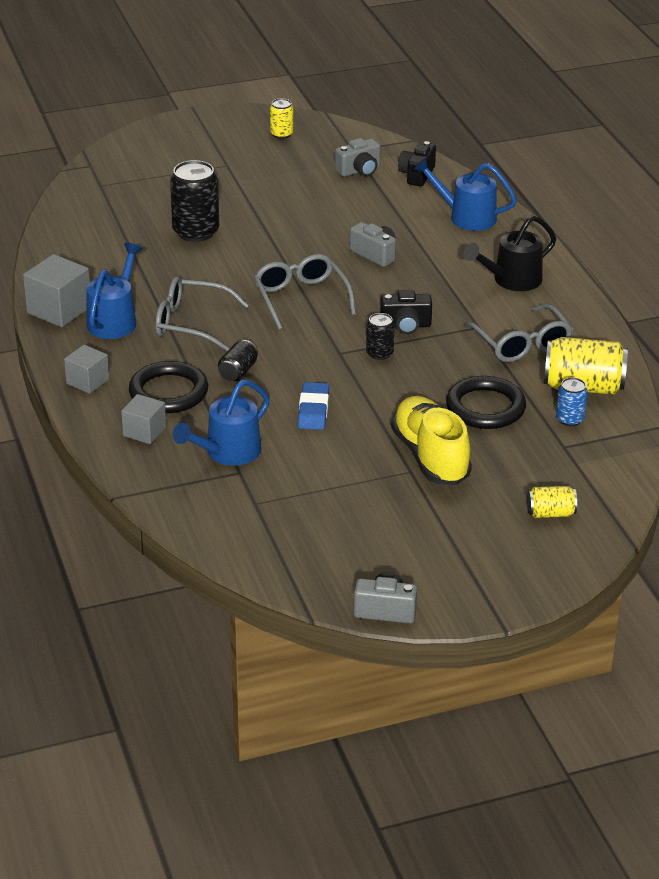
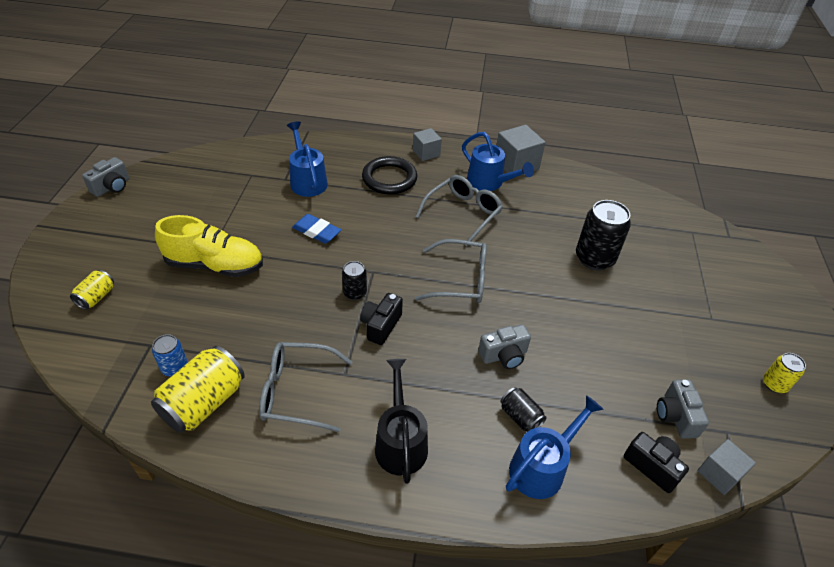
camera: 115 degrees right, 10 degrees up
(144, 432) = (357, 158): grey cube -> grey cube (719, 474)
(238, 372) = (388, 214): black can -> black can (520, 417)
(485, 407) = (237, 322): black ring -> none

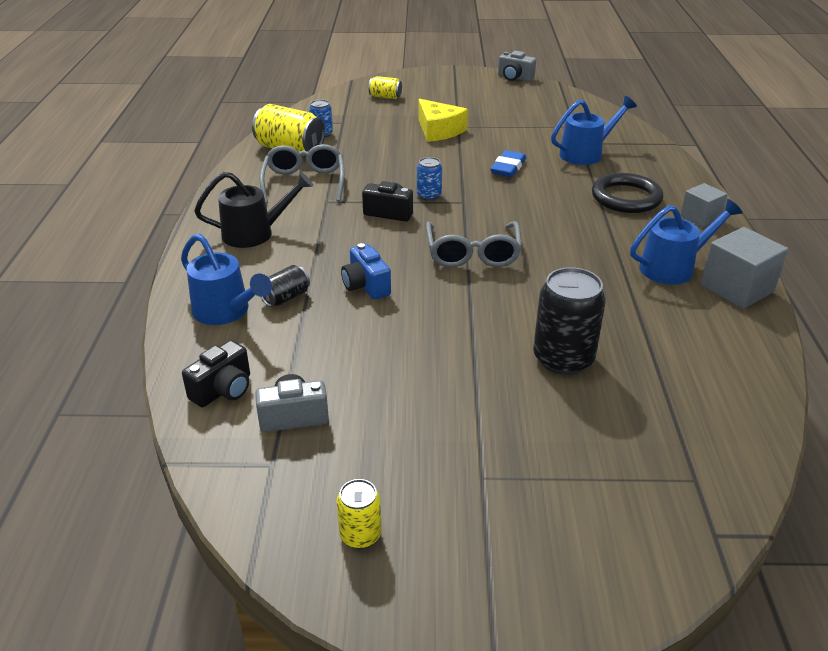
camera: 85 degrees right, 10 degrees down
(215, 265) = (438, 130): yellow shoe -> yellow cheese
(355, 293) = (429, 195): black can -> blue can
(463, 213) = (594, 250): grey glasses -> none
(489, 183) = (674, 267): blue watering can -> blue watering can turned 150 degrees counterclockwise
(504, 355) = (366, 286): grey camera -> blue camera
(719, 474) = (210, 447): grey cube -> none

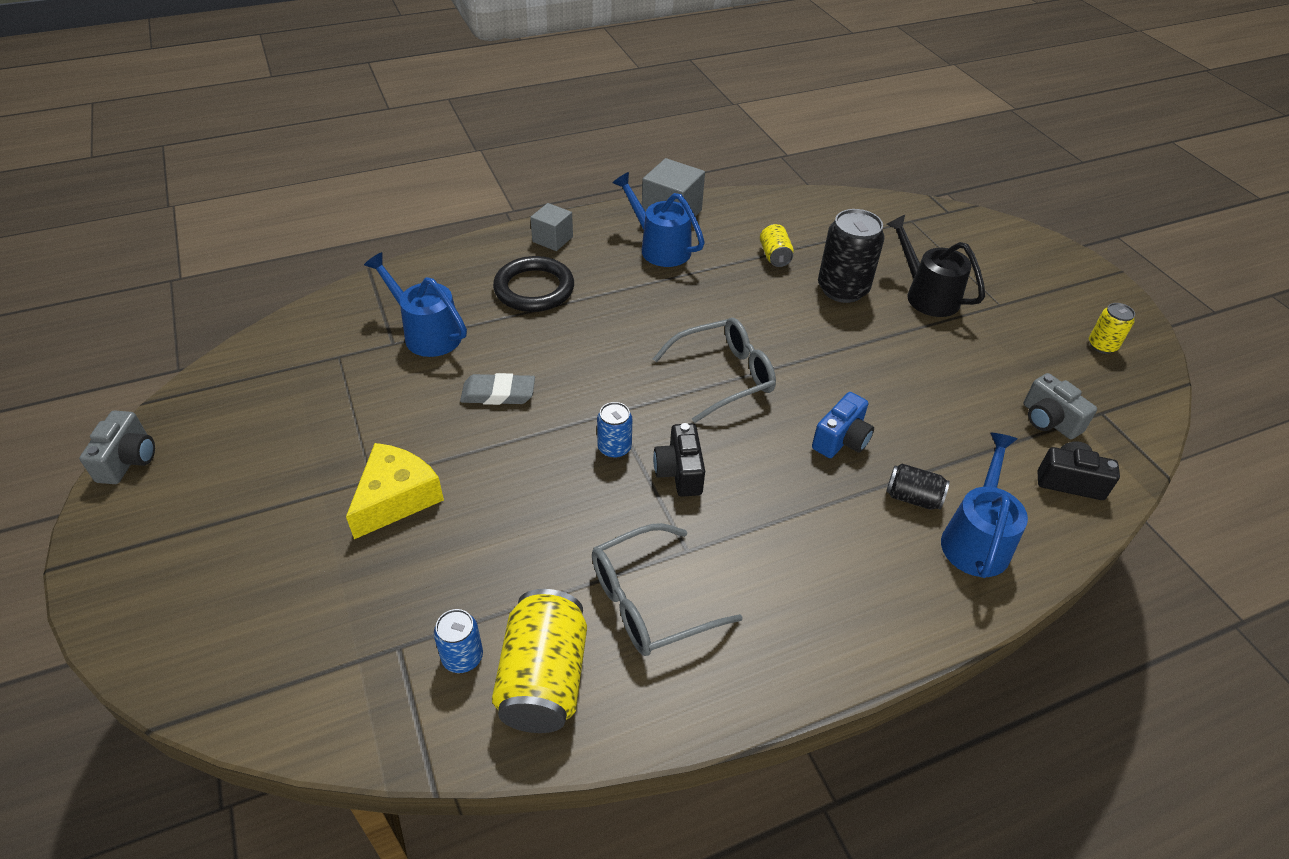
camera: 115 degrees left, 10 degrees up
(255, 233) = (815, 592): black watering can -> black watering can (926, 295)
(385, 97) = (254, 624): yellow can -> yellow can (774, 256)
(508, 167) = (498, 393): blue eraser -> grey eraser

